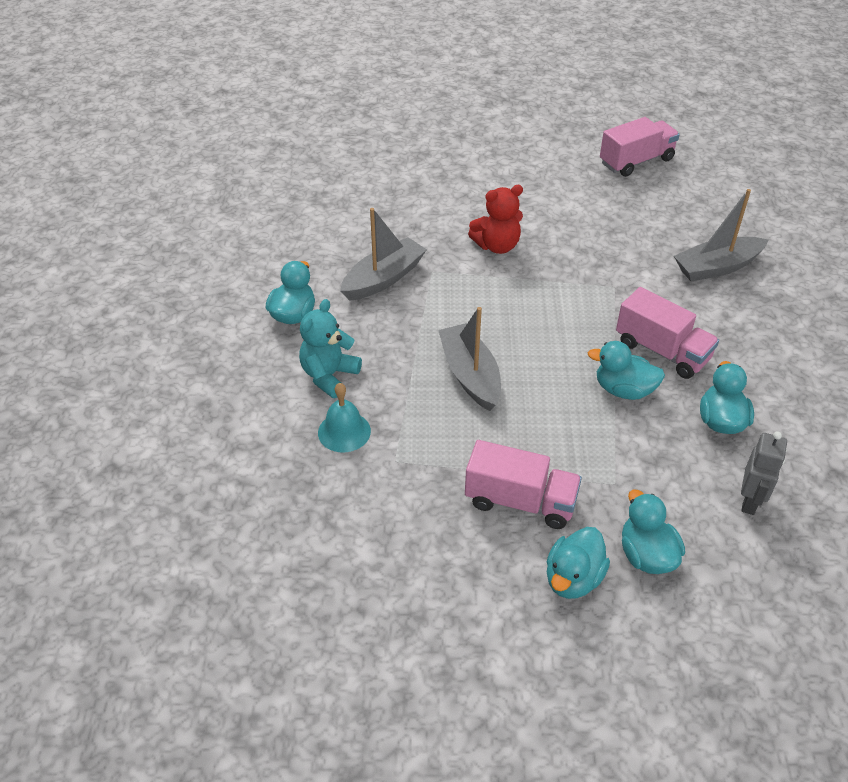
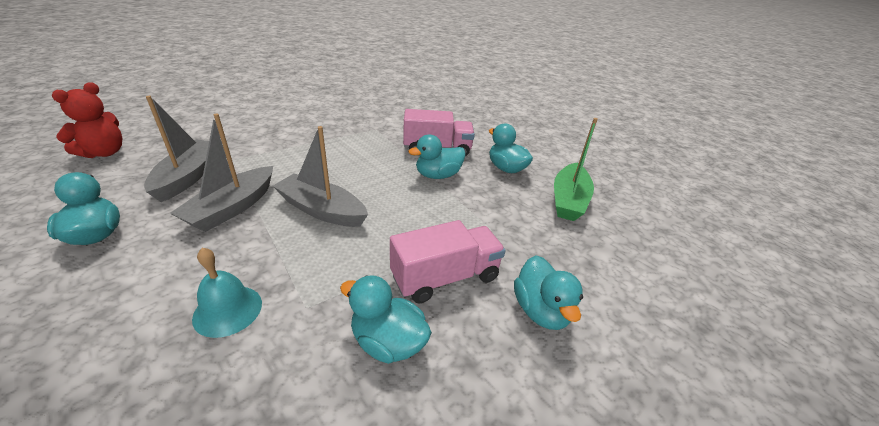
camera: 45 degrees left, 10 degrees down
(329, 376) = (175, 268): turquoise teddy bear -> none
(497, 246) = (275, 131): red teddy bear -> red teddy bear (104, 153)
(636, 161) = (331, 76): pink truck -> none
(646, 555) = (561, 262): turquoise duck -> turquoise duck (388, 342)
(717, 267) = (422, 105): grey boat -> grey boat (232, 208)
(750, 501) = (568, 200): grey robot -> green boat

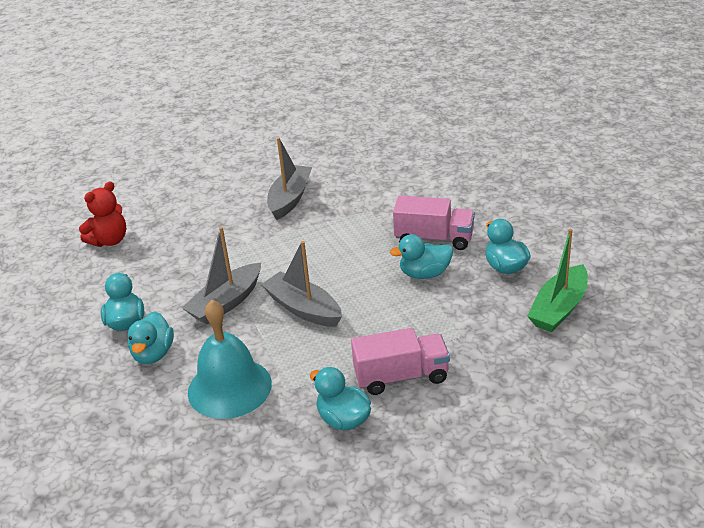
camera: 20 degrees right, 0 degrees up
(188, 176) = (185, 269): grey boat -> grey boat (290, 199)
(228, 310) = (229, 387): turquoise bell -> turquoise bell, size x1.77
(540, 311) = (474, 409): turquoise duck -> turquoise duck (153, 354)

